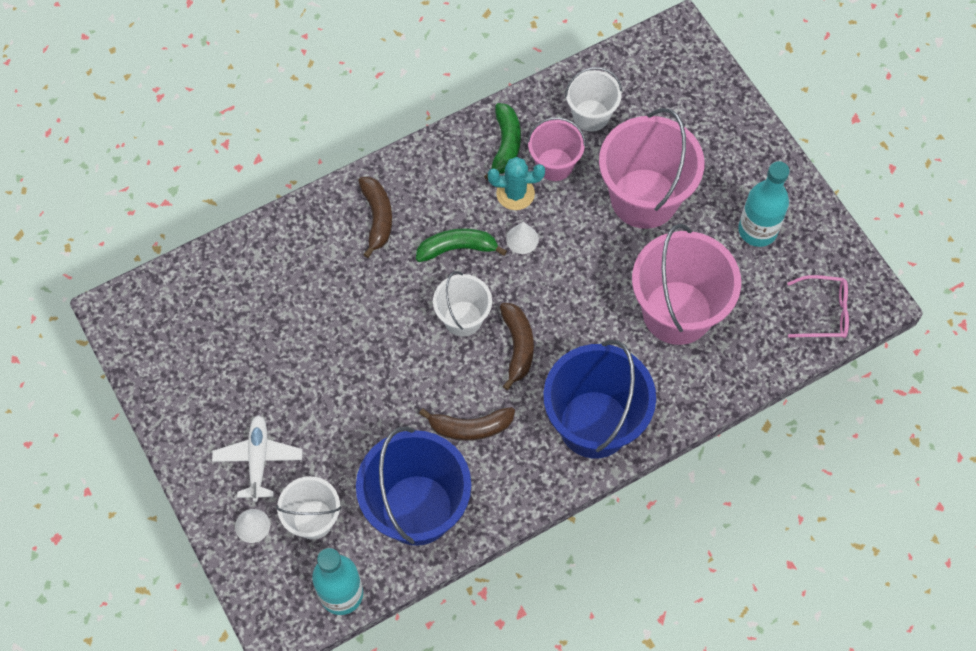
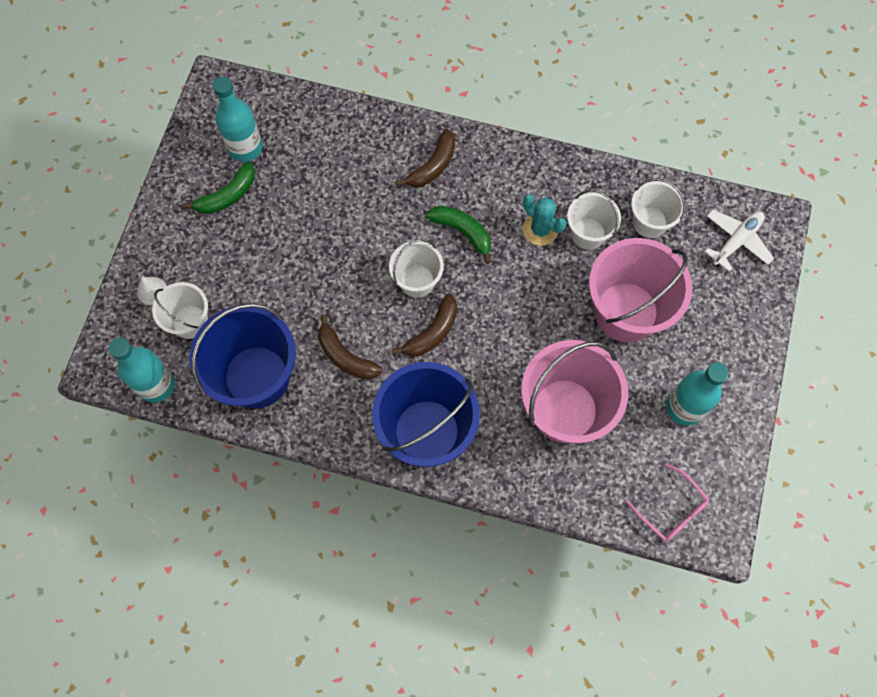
camera: 45 degrees right, 5 degrees up
(202, 340) = (245, 147): none -> turquoise bottle
(258, 460) = (198, 253): white plane -> white plane (736, 241)
(505, 145) = (568, 191): green banana -> green banana (227, 195)
(522, 239) = (512, 264): white cone -> none
(554, 165) = (588, 234): pink bucket -> white bucket

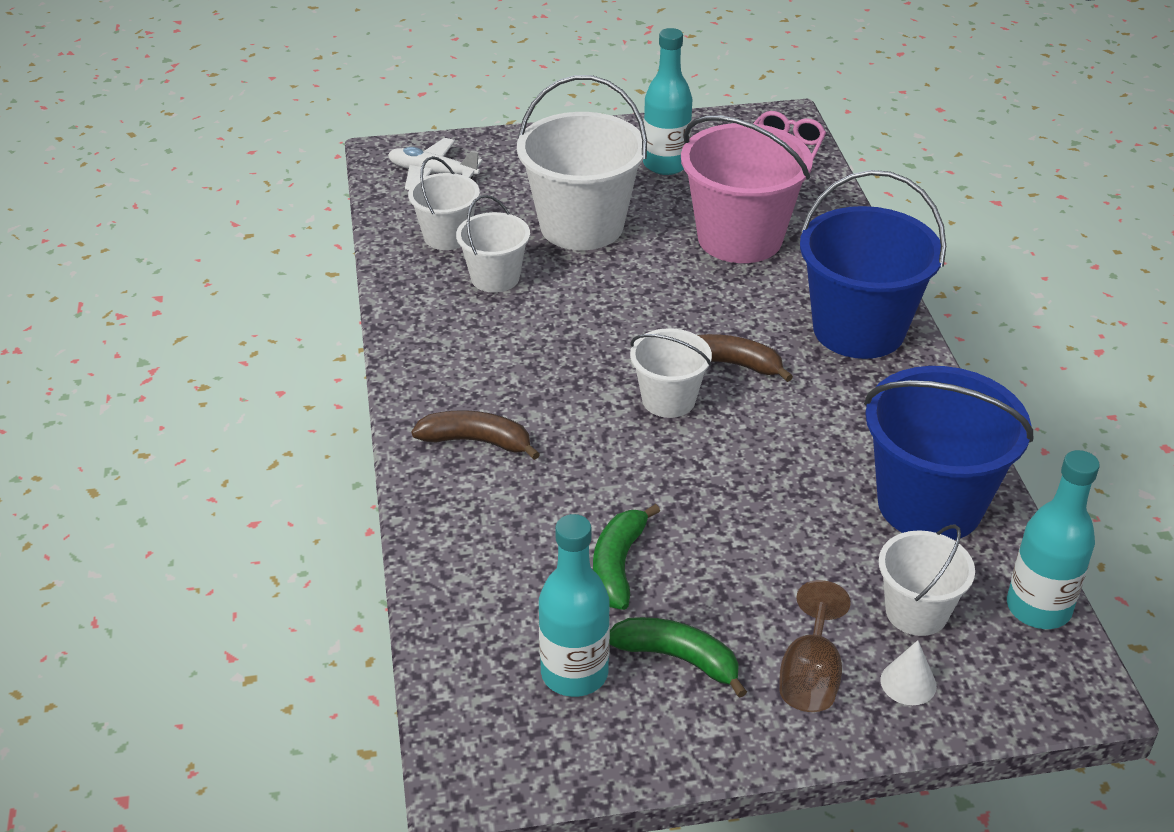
camera: 115 degrees left, 30 degrees down
(182, 248) = (810, 676): none -> brown goblet
(345, 356) = (826, 429): brown banana -> none
(462, 232) = (565, 381): green banana -> green banana (618, 565)
(540, 230) = (515, 316): turquoise cactus -> none
(626, 312) = (581, 226): pink bucket -> white bucket

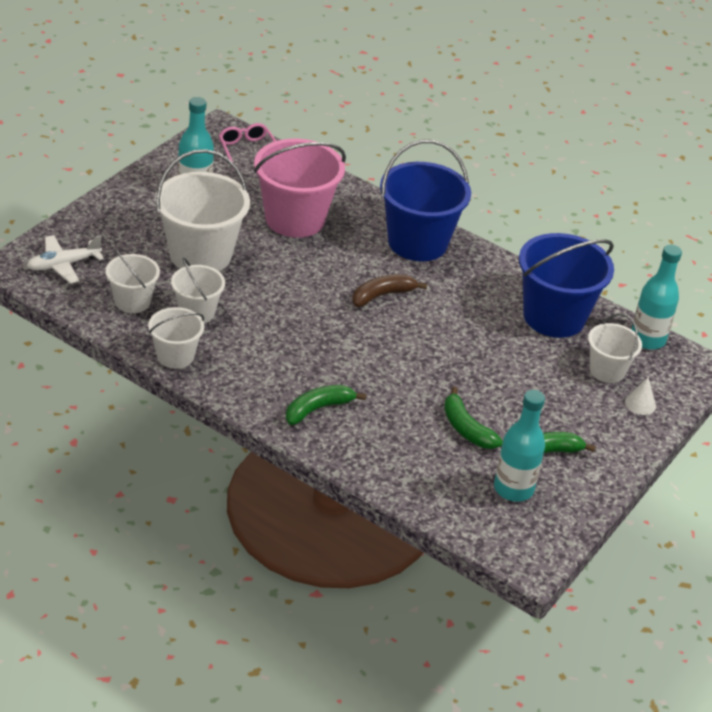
camera: 50 degrees left, 0 degrees up
(477, 441) = (318, 409): brown banana -> green banana
(668, 400) = (379, 331): white bucket -> white bucket (175, 356)
(810, 676) = (603, 426): brown goblet -> none

